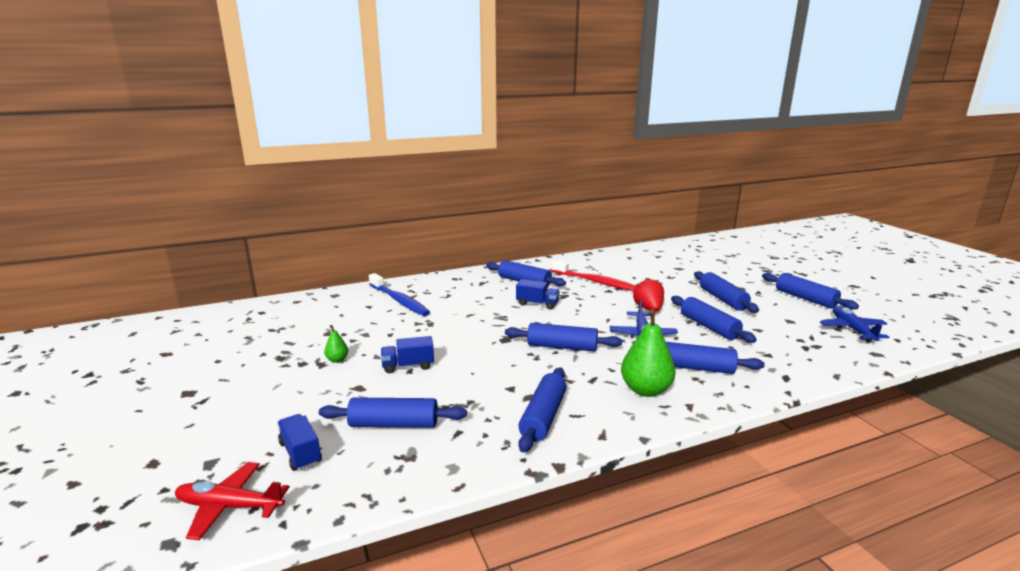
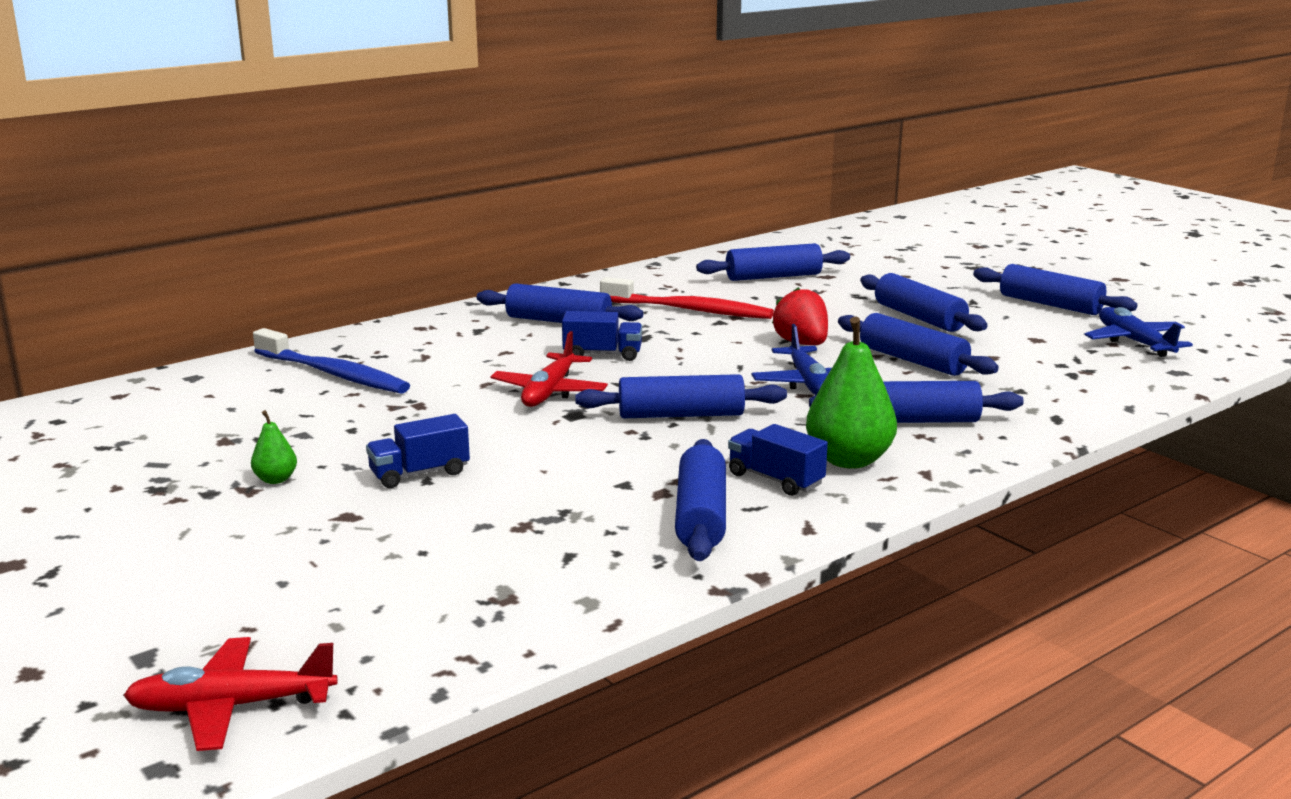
camera: 15 degrees left, 0 degrees up
(300, 453) = (306, 620): blue truck -> blue truck (775, 479)
(394, 424) = (449, 559): blue rolling pin -> blue rolling pin (773, 277)
(499, 323) = (549, 391): none -> red plane

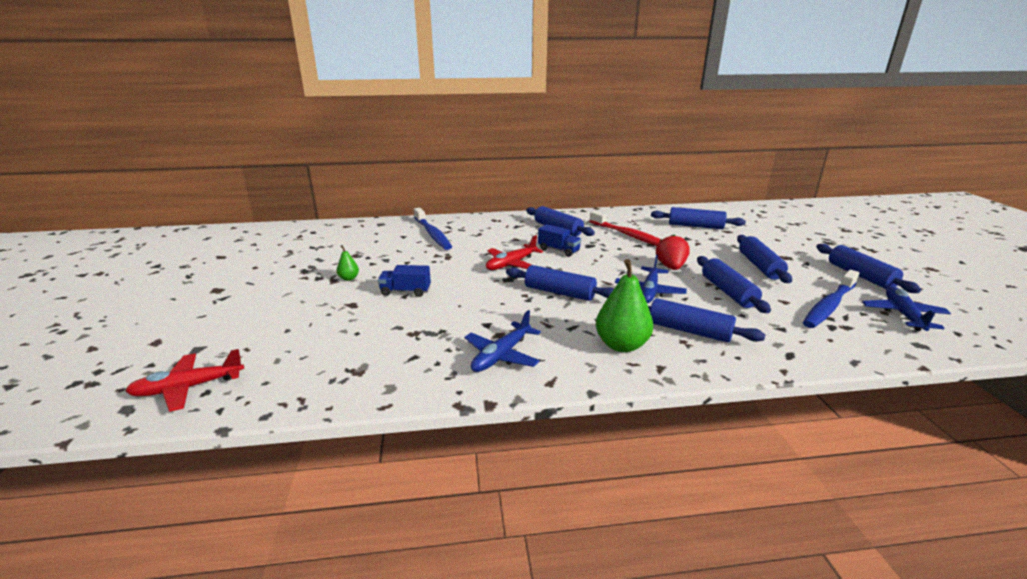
camera: 30 degrees right, 5 degrees up
(231, 707) = (188, 388): red plane -> red plane turned 45 degrees counterclockwise
(700, 516) = (501, 355): blue rolling pin -> blue plane
(775, 479) = (566, 345): blue truck -> none
(1047, 350) = (829, 305): none -> blue toothbrush

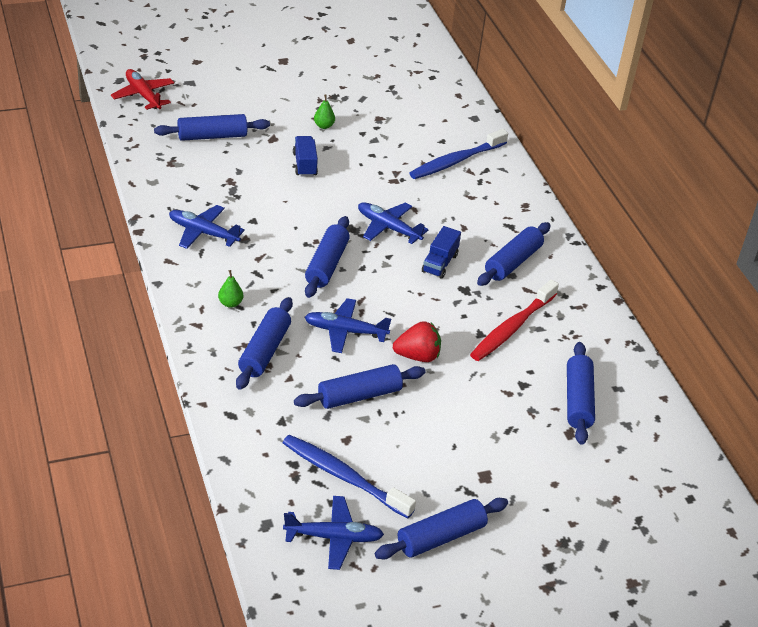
camera: 75 degrees right, 15 degrees up
(511, 264) = (388, 228): red plane -> blue plane
(621, 345) = (230, 303): green pear -> green pear, size x0.48
(760, 266) = (444, 440): blue rolling pin -> blue rolling pin (212, 136)

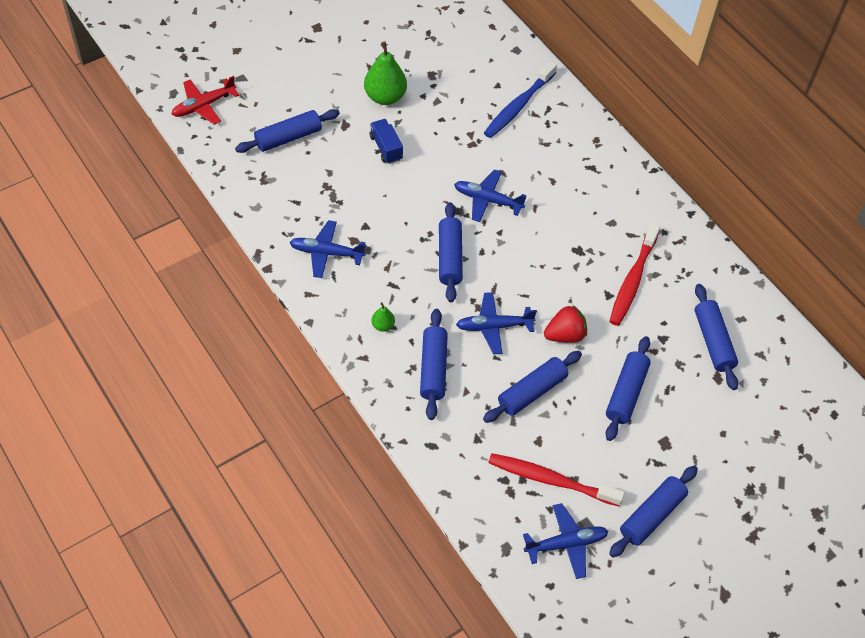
camera: 15 degrees left, 15 degrees up
(143, 95) = (204, 105): red plane -> red plane turned 75 degrees counterclockwise
(324, 126) = (385, 97): green pear -> green pear, size x2.07
(343, 476) = (550, 480): blue toothbrush -> red toothbrush
(439, 263) = (546, 227): blue truck -> none
(512, 262) = (608, 208): blue rolling pin -> blue rolling pin (626, 393)

